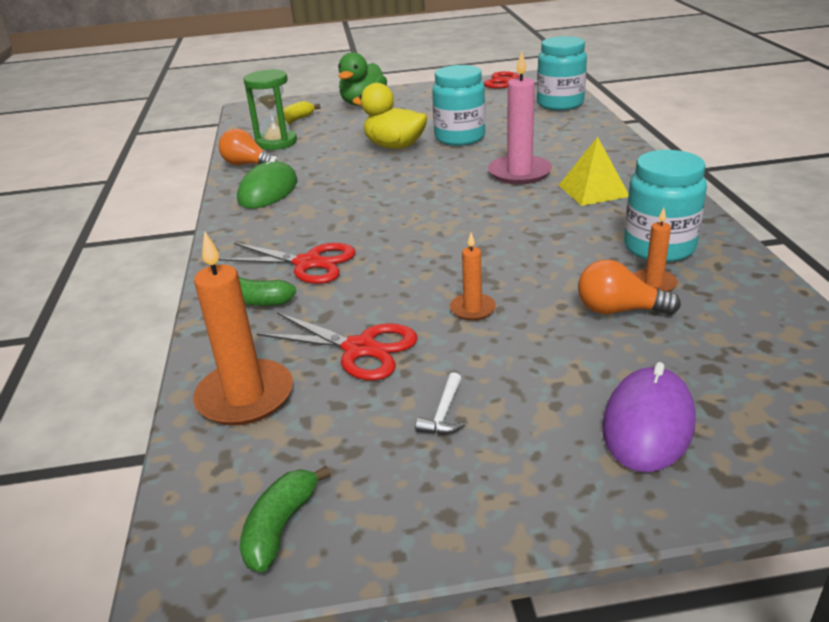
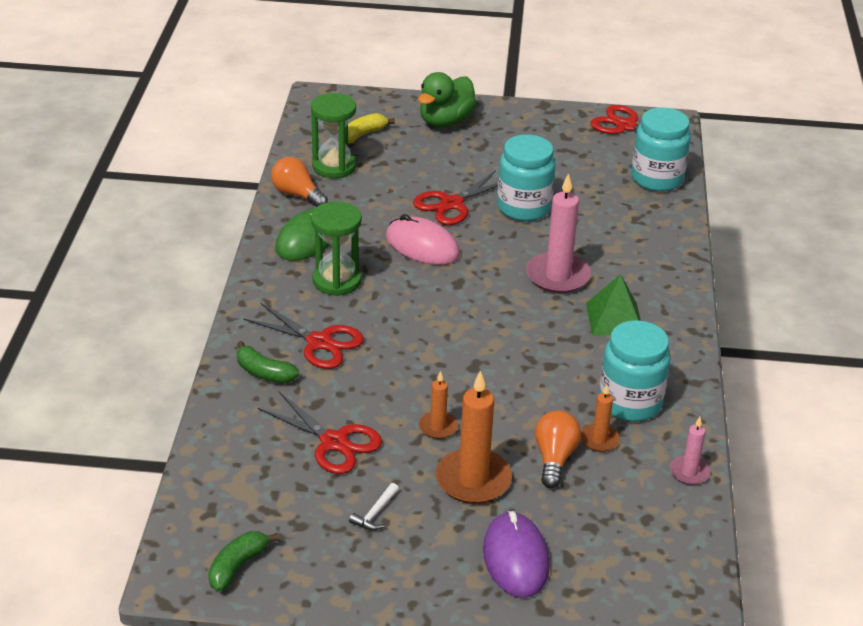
camera: 10 degrees right, 5 degrees up
(245, 396) = (236, 463): orange candle -> orange candle (473, 480)
(308, 214) = (337, 281): none -> green hourglass
(381, 176) = (422, 246): none -> pink mouse
(394, 146) = (452, 204): yellow duck -> red scissors
(593, 190) = (614, 318): yellow pyramid -> green pyramid
(619, 310) = (554, 458): orange light bulb -> orange light bulb turned 75 degrees clockwise
(648, 424) = (516, 558): purple mouse -> purple mouse turned 45 degrees counterclockwise
(770, 292) = (689, 472): none -> pink candle

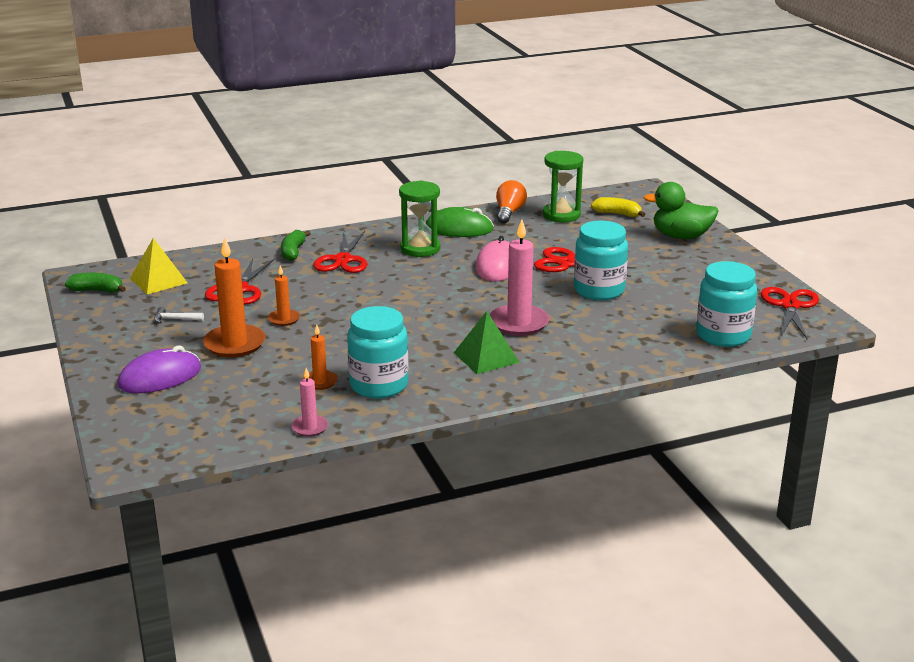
camera: 65 degrees right, 10 degrees down
(253, 504) = (158, 280): none -> yellow pyramid
(554, 458) = (283, 369): orange light bulb -> none

